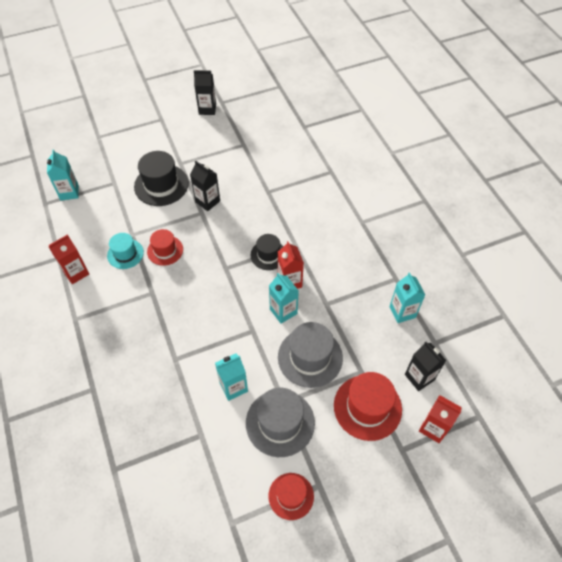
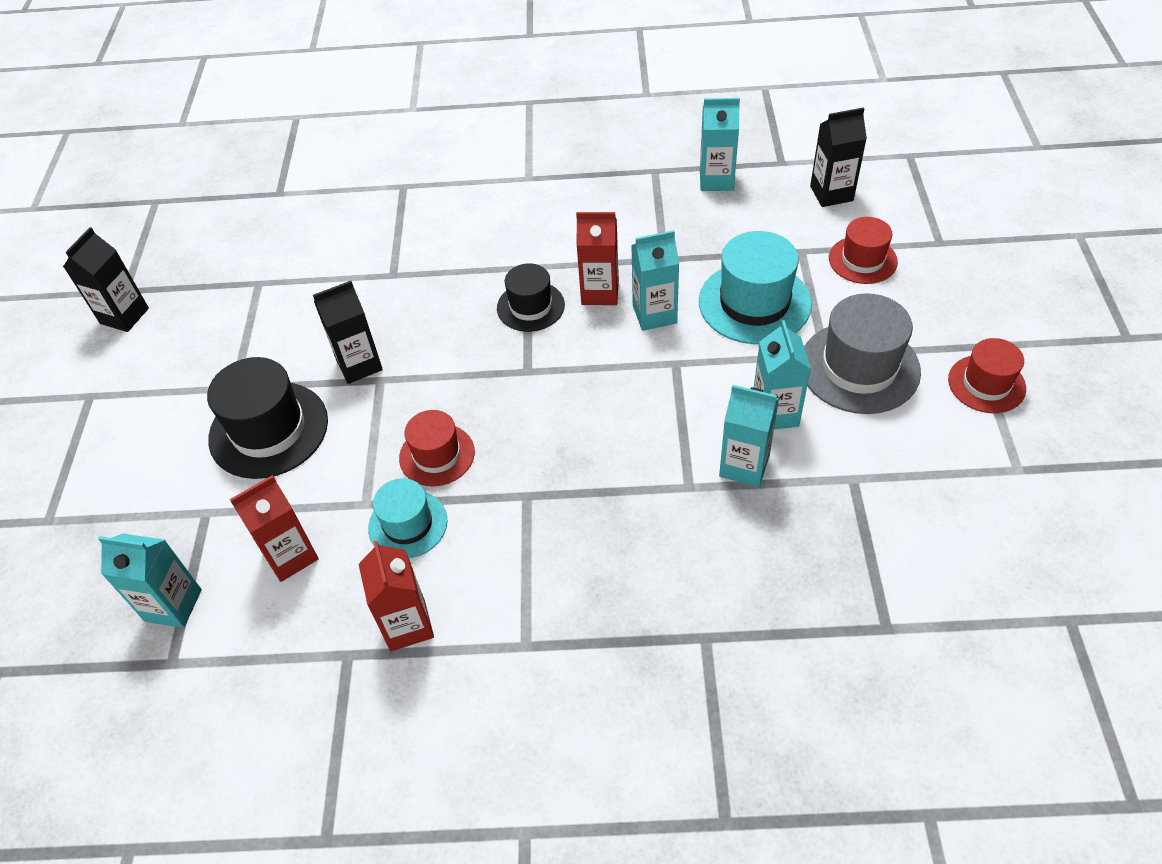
camera: 65 degrees left, 5 degrees down
(195, 381) = (744, 466): none -> turquoise carton
(310, 357) = (754, 302): grey hat -> turquoise hat
(367, 407) = (862, 260): red hat -> red hat, size x0.62
(433, 428) = (915, 202): red carton -> red carton (290, 556)

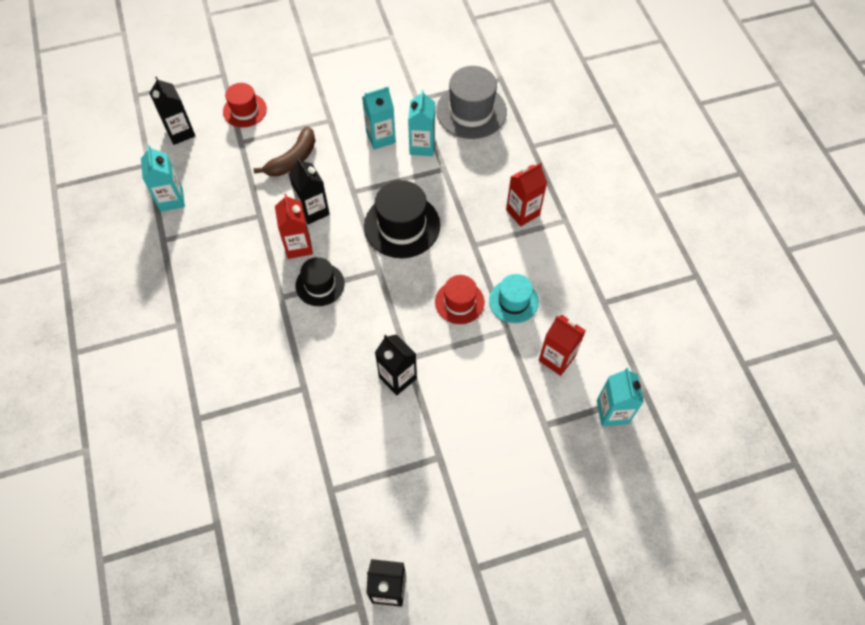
camera: 110 degrees left, 10 degrees up
(269, 430) = (469, 415): black hat -> black hat (402, 225)
(407, 625) = (576, 279): red carton -> red carton (522, 212)
(654, 314) = (313, 210): turquoise carton -> black carton
(754, 302) = (293, 159): turquoise hat -> brown banana
(859, 367) = (336, 104): grey hat -> grey hat (471, 111)
(986, 384) = (336, 50): red hat -> none

